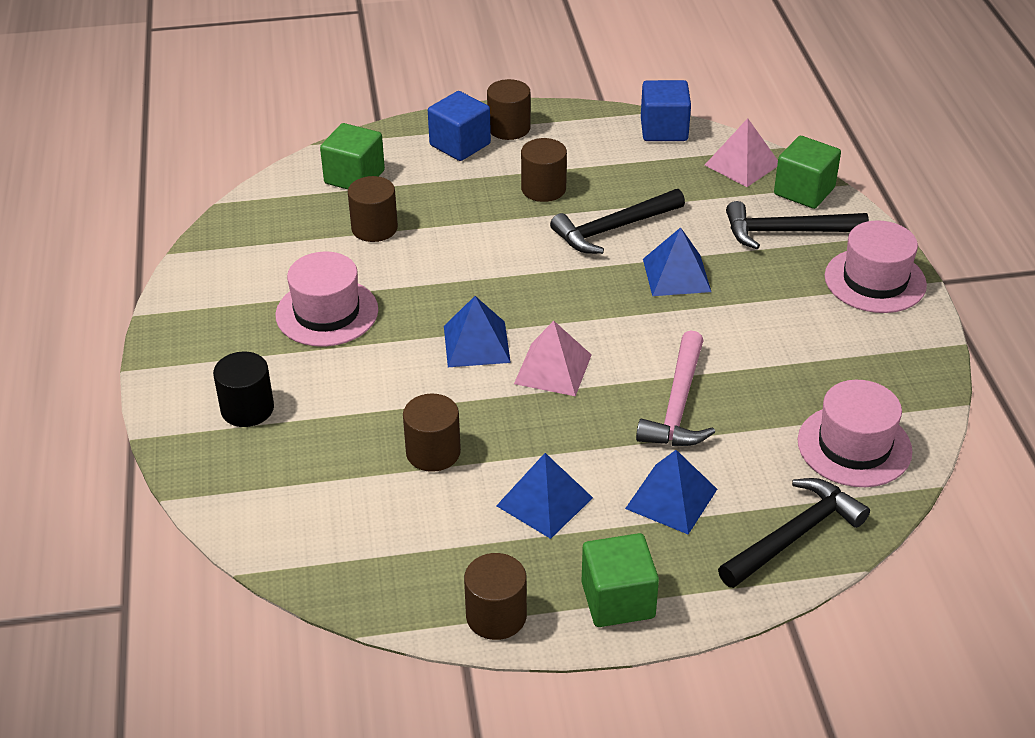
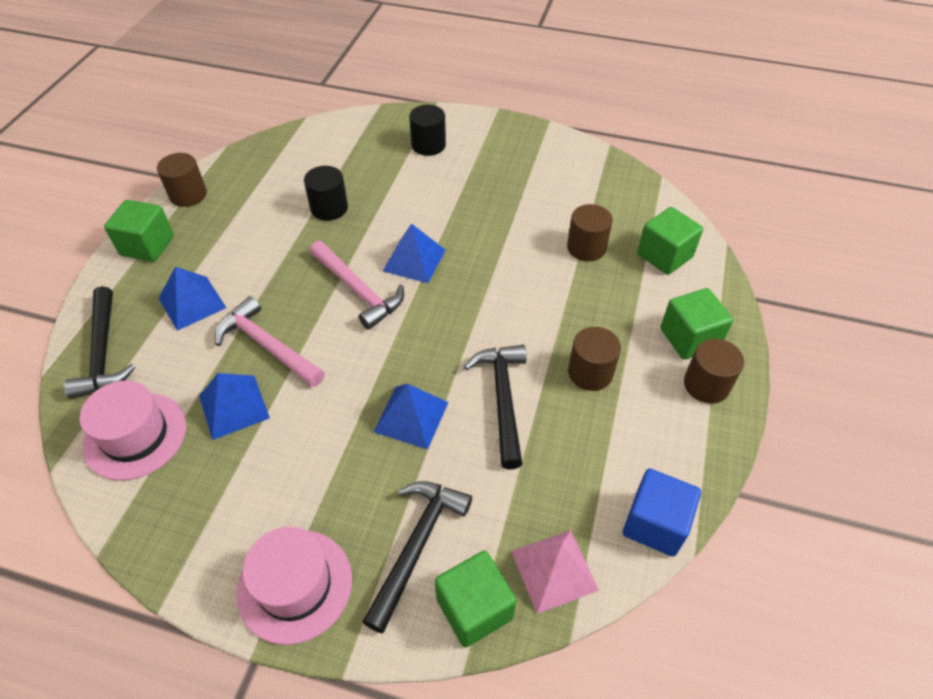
camera: 115 degrees right, 10 degrees up
(327, 312) = (498, 198): pink hat -> none
(433, 452) = (329, 208): brown cylinder -> black cylinder
(460, 145) = (689, 338): blue cube -> green cube
(544, 502) = (246, 242): blue pyramid -> blue pyramid (233, 406)
(553, 369) = (358, 290): pink pyramid -> pink hammer

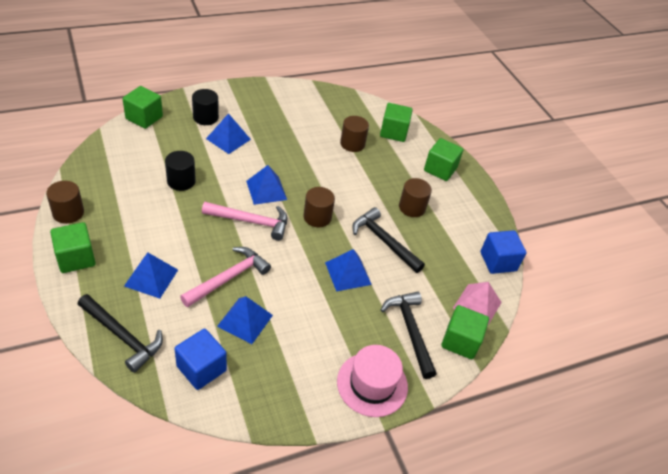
camera: 45 degrees left, 5 degrees down
(135, 435) = (201, 368): pink hat -> blue cube
(267, 345) = (229, 278): pink hammer -> pink hammer turned 135 degrees clockwise
(361, 122) = (144, 118): none -> green cube
(430, 180) = (228, 139): none -> blue pyramid
(706, 385) = (465, 188): brown cylinder -> brown cylinder (317, 217)

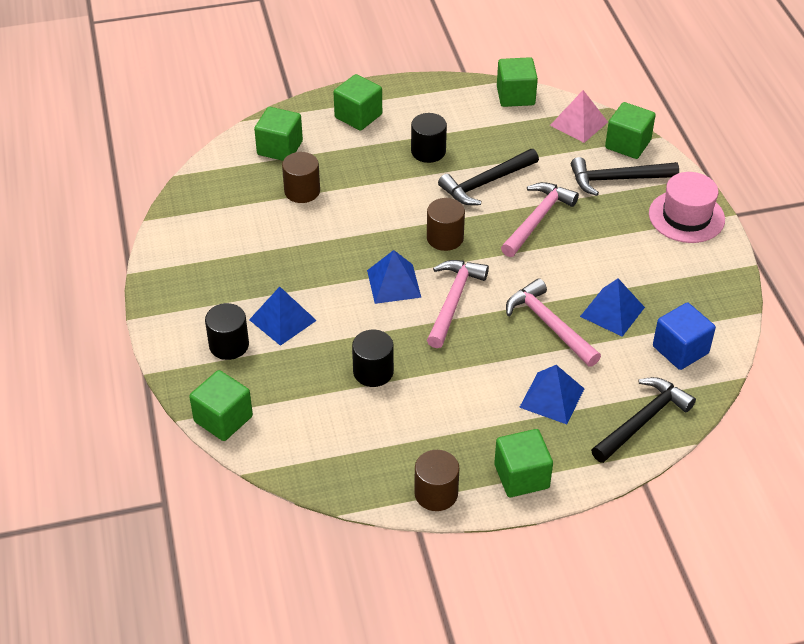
camera: 75 degrees left, 0 degrees up
(348, 273) = (538, 219): blue pyramid -> pink hammer
(412, 207) = (428, 151): brown cylinder -> black cylinder
(498, 261) = (515, 96): blue cube -> green cube

